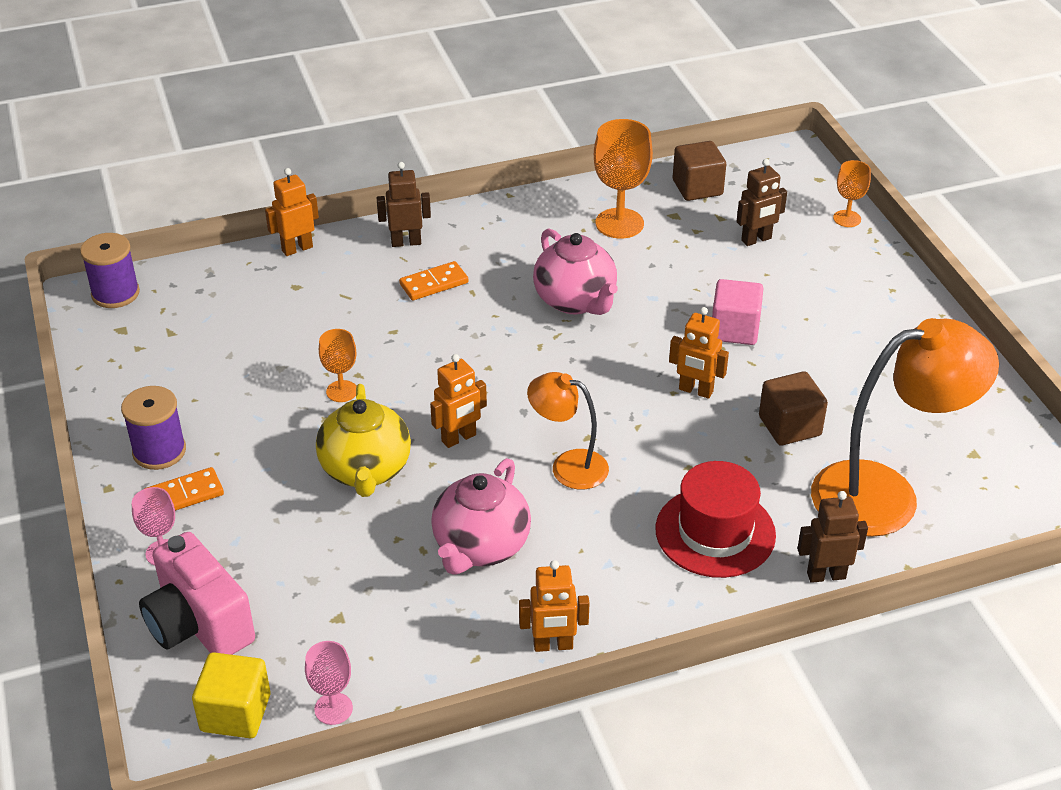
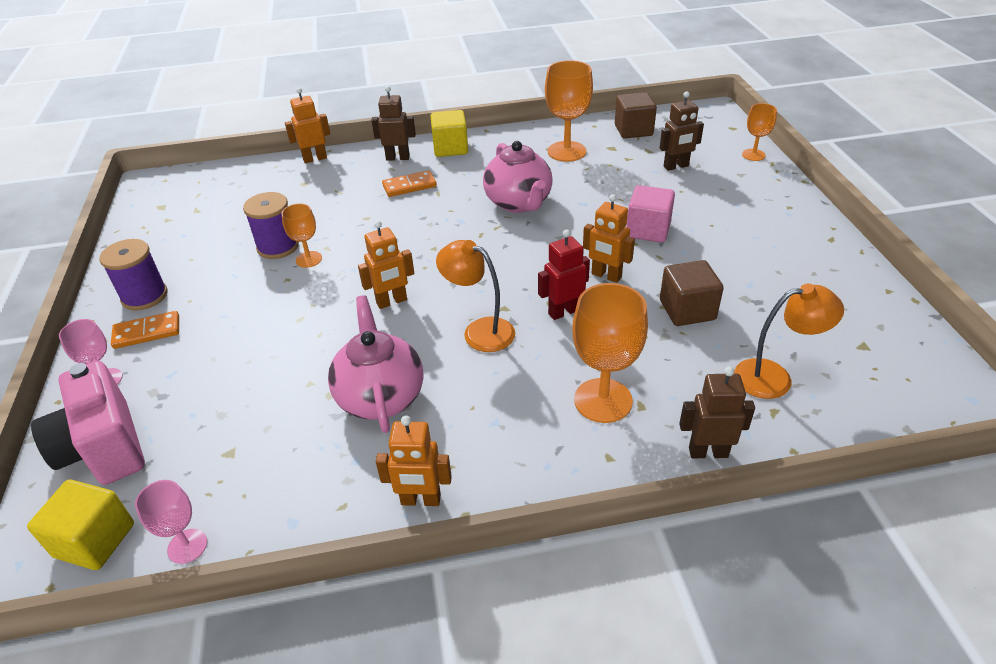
camera: 10 degrees right, 0 degrees up
(115, 293) = (169, 182): purple spool -> purple spool (278, 247)
(365, 471) = (304, 323): yellow teapot -> none
(470, 225) = (450, 148): none -> yellow cube
(480, 547) = (380, 396): pink teapot -> pink teapot turned 135 degrees clockwise
(656, 437) = (563, 312): none -> red robot
(715, 532) = (603, 400): red hat -> orange goblet
(885, 494) = (774, 377): orange lamp -> orange lamp, size x0.55

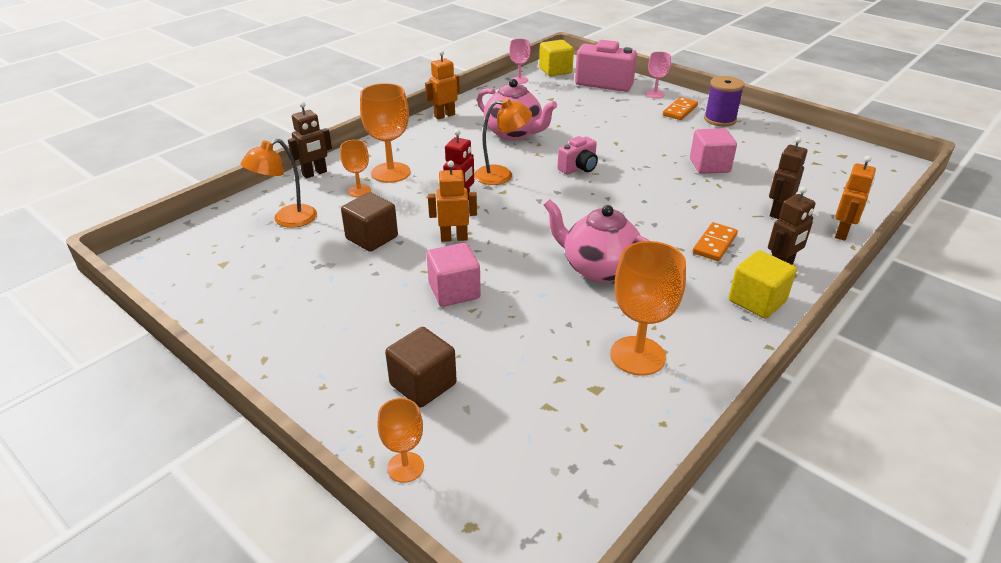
camera: 140 degrees right, 5 degrees down
(278, 247) = (709, 166): purple spool -> pink cube
(309, 259) = (674, 167): orange goblet -> orange goblet (359, 191)
(392, 302) = (578, 168): orange robot -> pink camera
(633, 130) = (603, 439): brown cube -> brown cube (423, 384)
(676, 166) = (491, 392): brown robot -> brown robot (777, 212)

